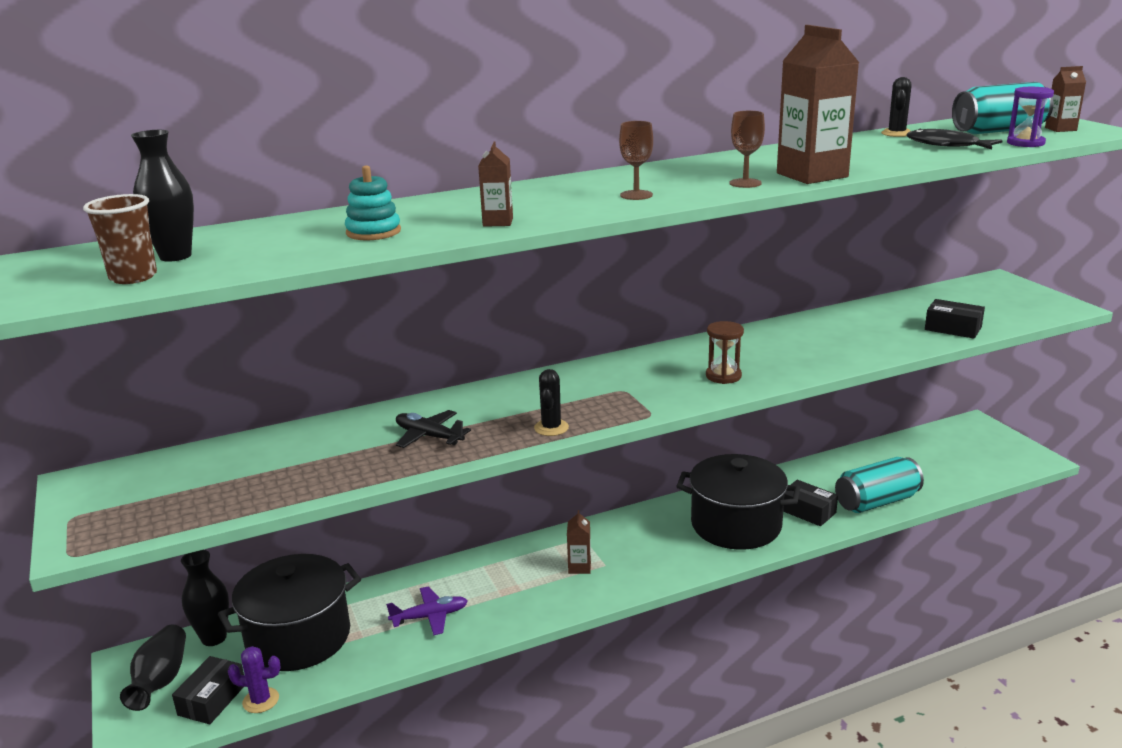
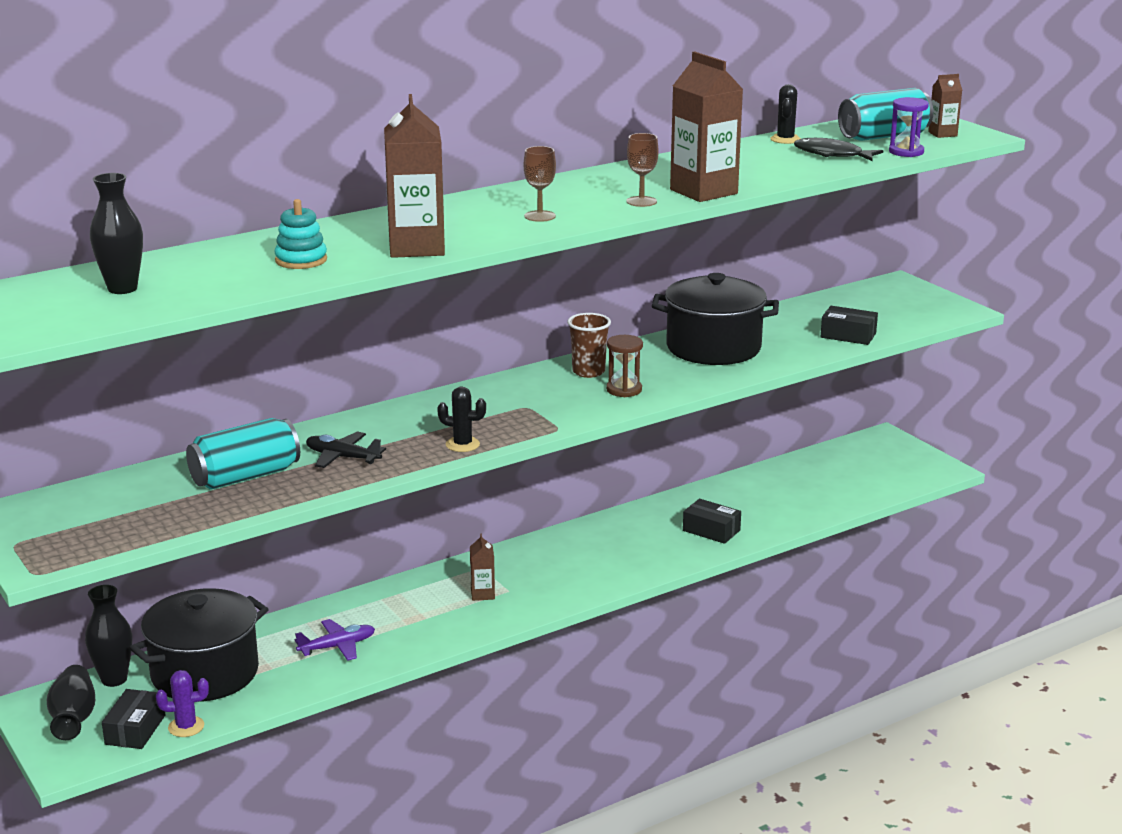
camera: 10 degrees left, 0 degrees up
(133, 277) = (99, 310): brown cup -> brown cup (588, 372)
(498, 222) = (416, 247): brown carton -> brown carton, size x2.03
(551, 428) = (462, 444): black cactus -> black cactus turned 75 degrees counterclockwise
(736, 525) = (639, 547): black pot -> black pot (713, 348)
(876, 502) = (781, 518): turquoise can -> turquoise can (245, 476)

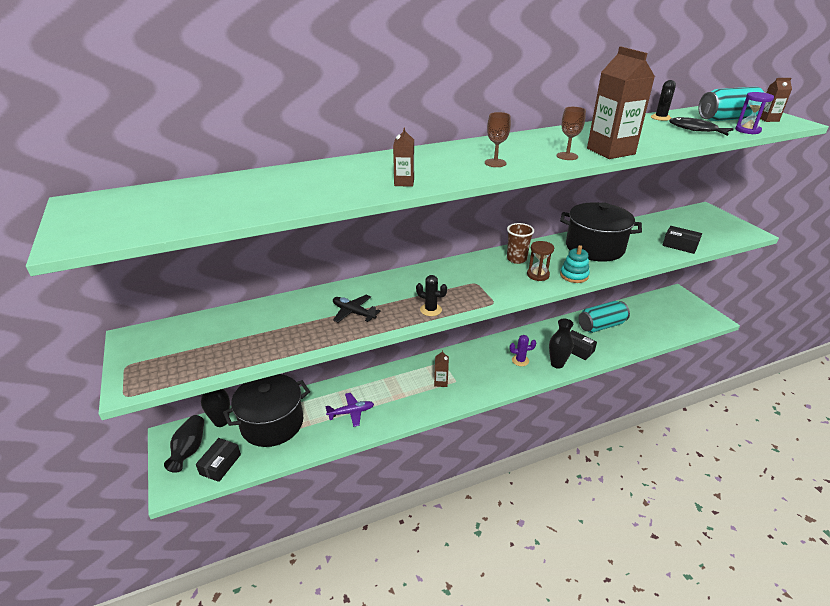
camera: 10 degrees right, 10 degrees up
(122, 289) = (186, 202): black vase -> black vase (557, 364)
(186, 727) = (249, 466): purple cactus -> purple cactus (520, 360)
(245, 476) = (289, 322): turquoise can -> turquoise can (601, 326)
(301, 260) = (320, 187): turquoise stacking toy -> turquoise stacking toy (574, 275)
(416, 247) = (404, 182): brown carton -> brown carton, size x0.49

